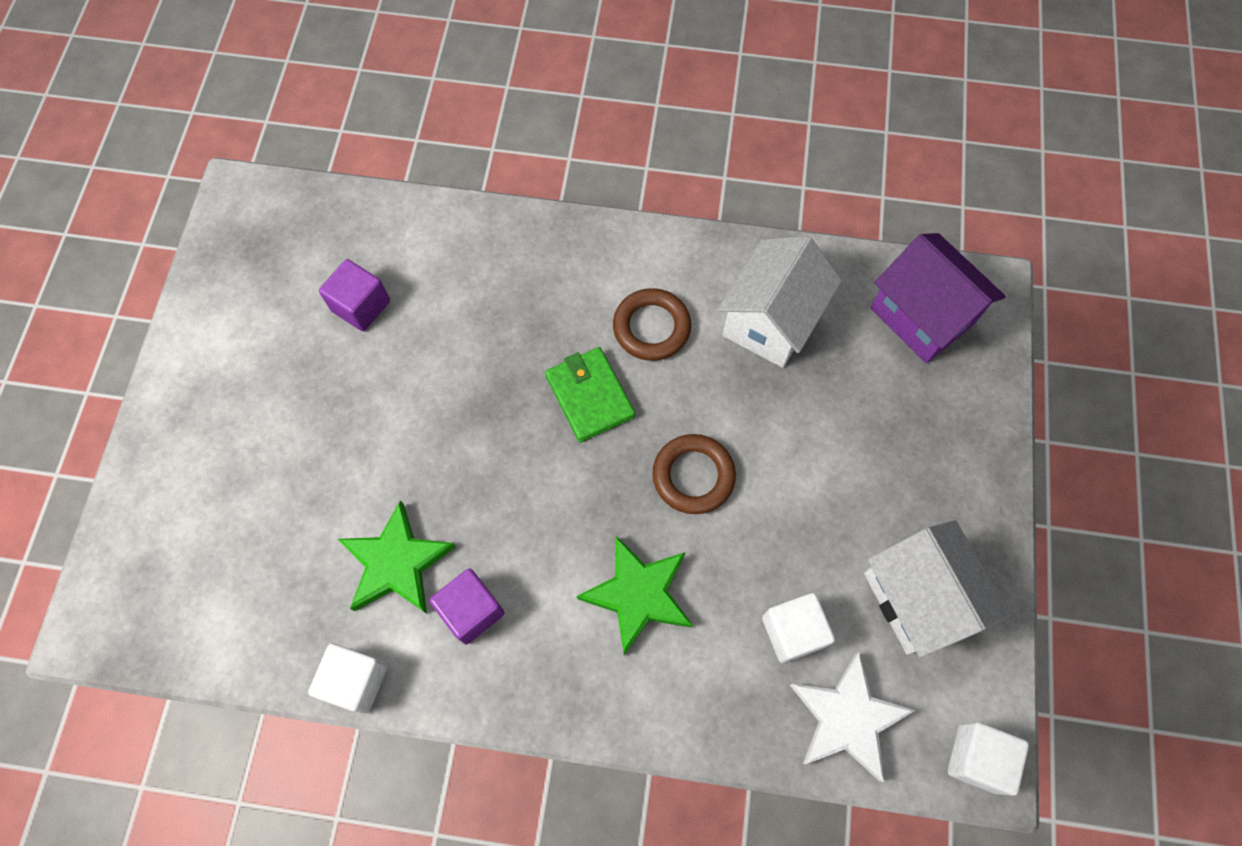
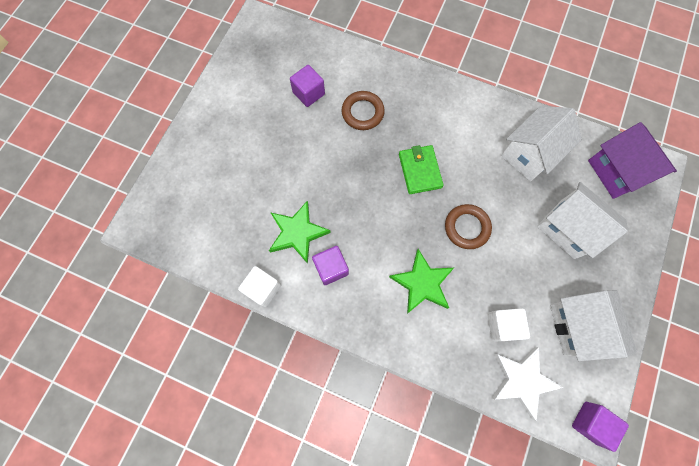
camera: 15 degrees right, 5 degrees up
(651, 327) = (462, 142): brown ring -> brown ring (362, 112)
(863, 434) = (567, 229): none -> white house
(977, 758) = (590, 422): white cube -> purple cube

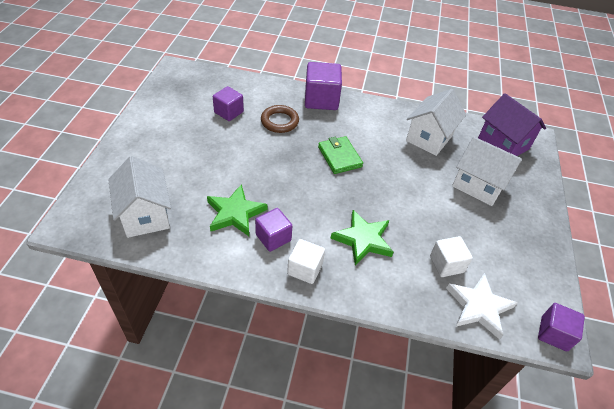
camera: 15 degrees left, 25 degrees down
(263, 288) = (207, 262): white cube -> white cube (305, 269)
(415, 83) = (321, 99): none -> purple cube
(466, 227) = (392, 193): brown ring -> none
(577, 326) = (513, 256): white house -> white house (145, 215)

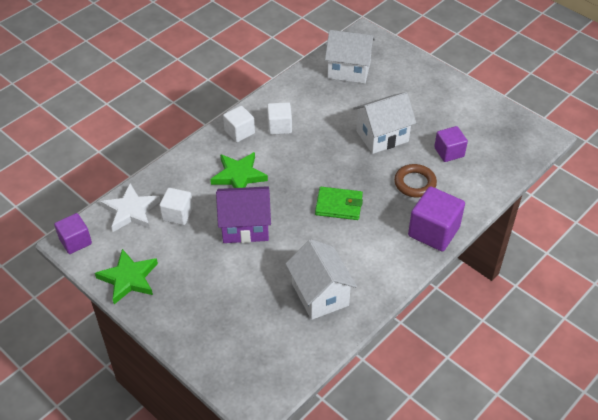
camera: 125 degrees right, 0 degrees up
(235, 213) = (318, 115): green star -> green star (129, 278)
(273, 237) = (279, 126): purple cube -> white cube
(478, 185) = (232, 293): white house -> white house (382, 136)
(503, 143) = (268, 362): purple house -> purple house (245, 227)

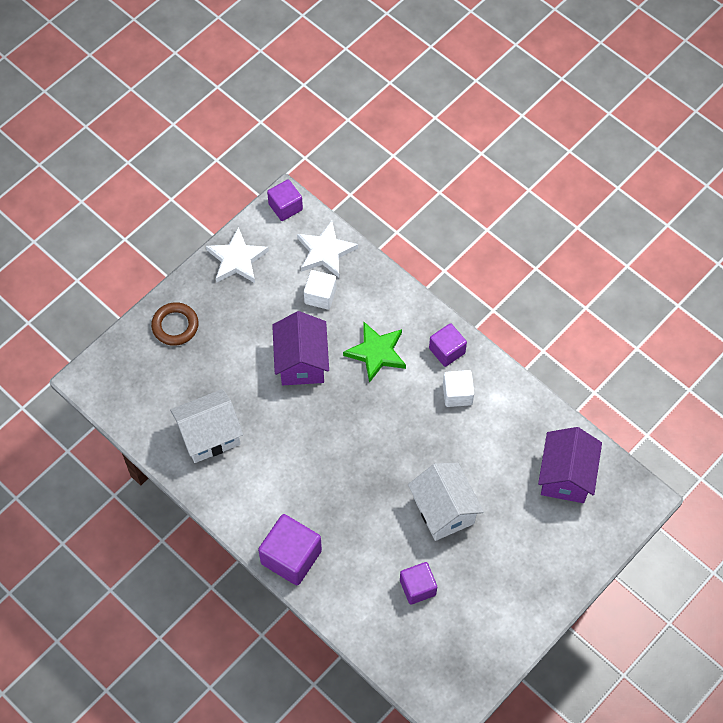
camera: 90 degrees right, 15 degrees up
(129, 278) = (237, 259): green star -> white star
(239, 132) = (447, 351): white cube -> purple cube
(339, 205) = (331, 457): green wallet -> none
(349, 70) = (566, 476): white house -> purple house
(415, 183) = (365, 542): brown ring -> brown ring (175, 326)

